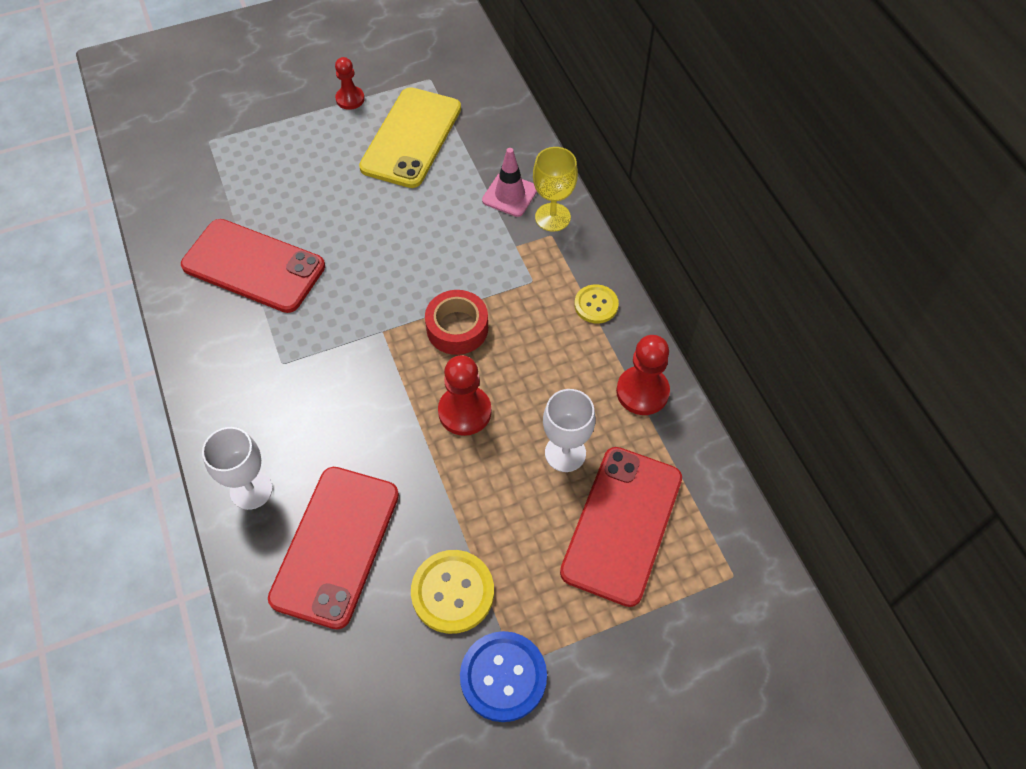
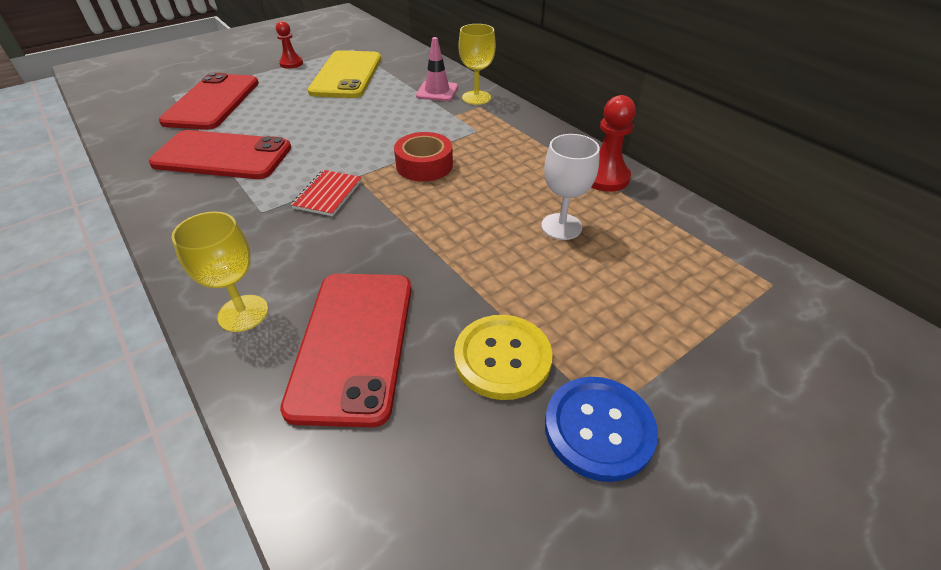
camera: 15 degrees left, 15 degrees down
(251, 490) = (243, 313): white goblet -> yellow goblet
(349, 352) = (328, 194): none -> red notebook
(464, 411) = (453, 215): red pawn -> none
(596, 305) = (536, 136): yellow button -> none
(622, 525) = (644, 267): red phone -> red phone (212, 102)

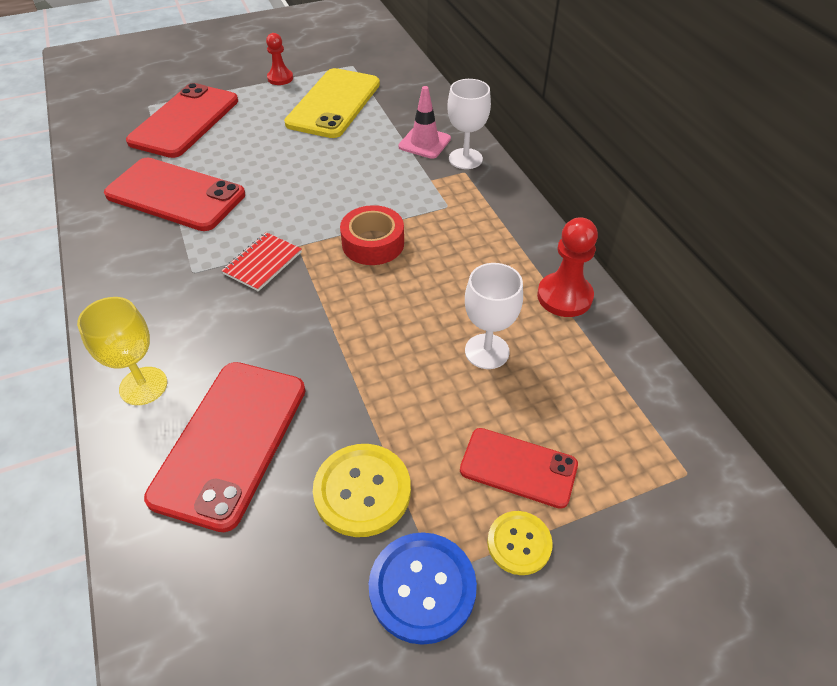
camera: 15 degrees right, 5 degrees up
(476, 98) = (465, 159): yellow goblet -> white goblet
(634, 309) = (518, 468): none -> red phone
(666, 369) = (519, 543): none -> yellow button

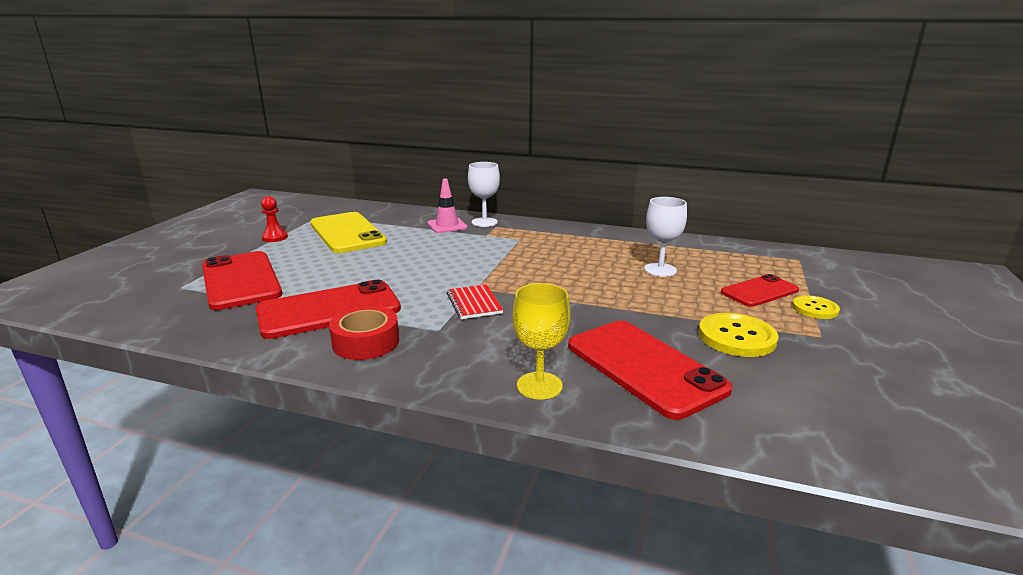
camera: 50 degrees left, 25 degrees down
(373, 243) = (516, 267): red tape -> red tape (366, 342)
(422, 588) = (829, 343): blue button -> none
(564, 296) = (642, 240): red pawn -> none

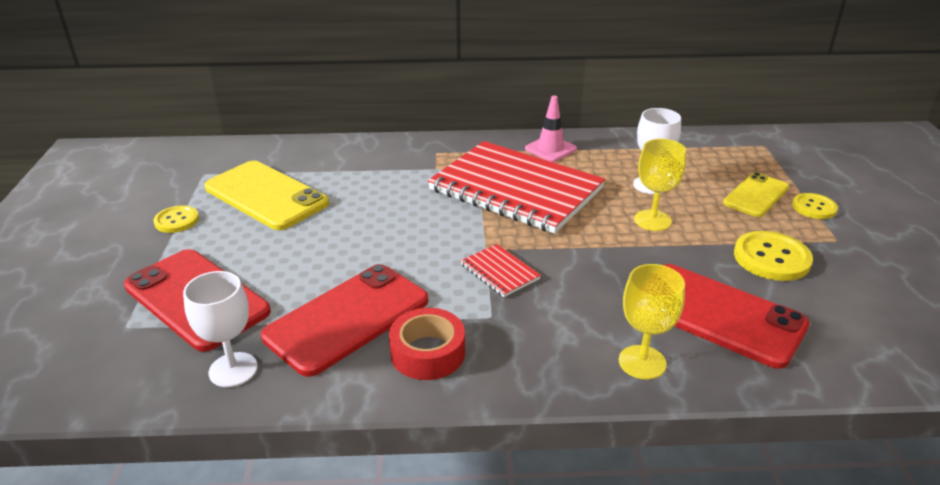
camera: 20 degrees left, 10 degrees up
(275, 237) = (176, 220): red pawn -> yellow button
(447, 226) = (379, 161): pink traffic cone -> pink traffic cone (550, 149)
(484, 222) = (418, 148): white goblet -> white goblet (233, 370)
(538, 256) = (516, 189): none -> red notebook
(640, 293) = (652, 220): none -> yellow goblet
(759, 291) = (756, 195): red phone -> yellow phone

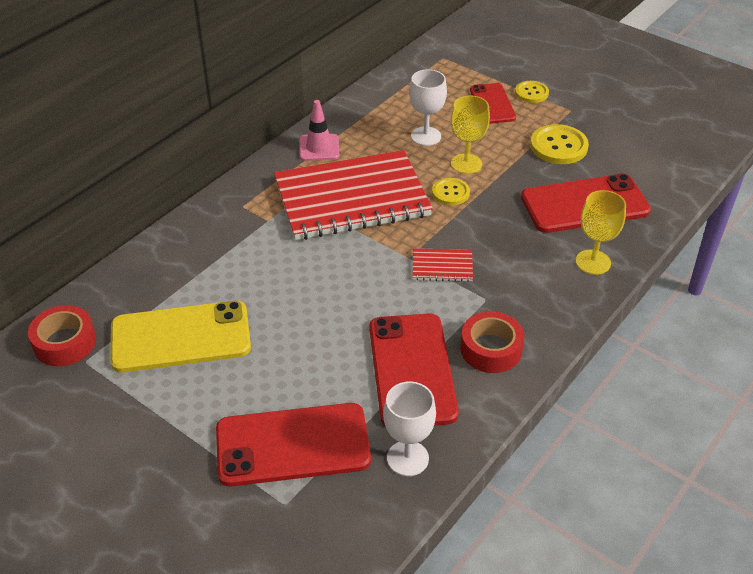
camera: 50 degrees left, 10 degrees up
(176, 220) = (150, 412): yellow button -> yellow button (450, 193)
(214, 159) = (65, 343): none -> red tape
(756, 195) = (492, 104): yellow phone -> red phone

